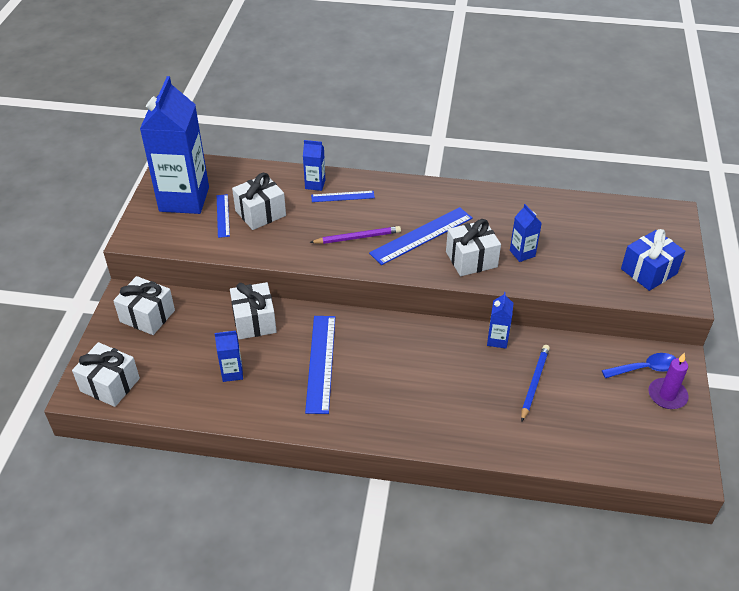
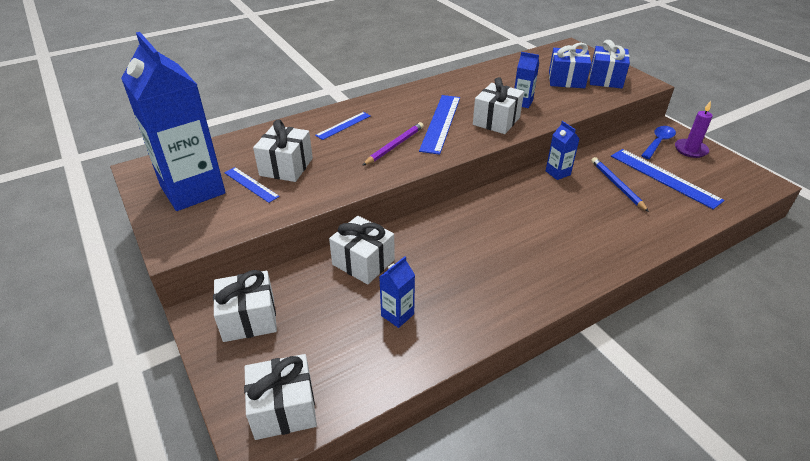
camera: 40 degrees left, 5 degrees down
(315, 184) = (308, 127): blue carton -> none
(321, 363) = (461, 260): blue ruler -> blue ruler (664, 177)
(604, 251) = (566, 80): none -> blue gift

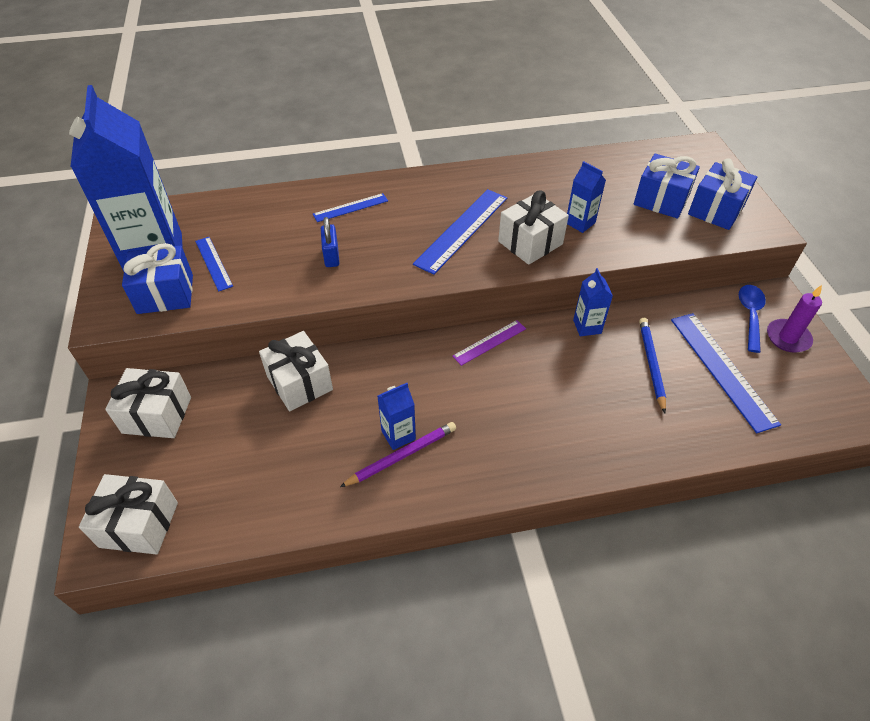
camera: 20 degrees right, 10 degrees up
(221, 215) = (165, 294): none -> blue gift
(286, 167) = (260, 249): white gift -> none
(350, 159) = (331, 256): none -> blue padlock
(394, 146) = (390, 250): purple pencil -> purple pencil (401, 456)
(397, 315) = (299, 457): blue carton -> blue carton (398, 435)
(495, 199) = (489, 342): none -> purple ruler
(658, 142) = (750, 315): blue spoon -> blue spoon turned 45 degrees counterclockwise

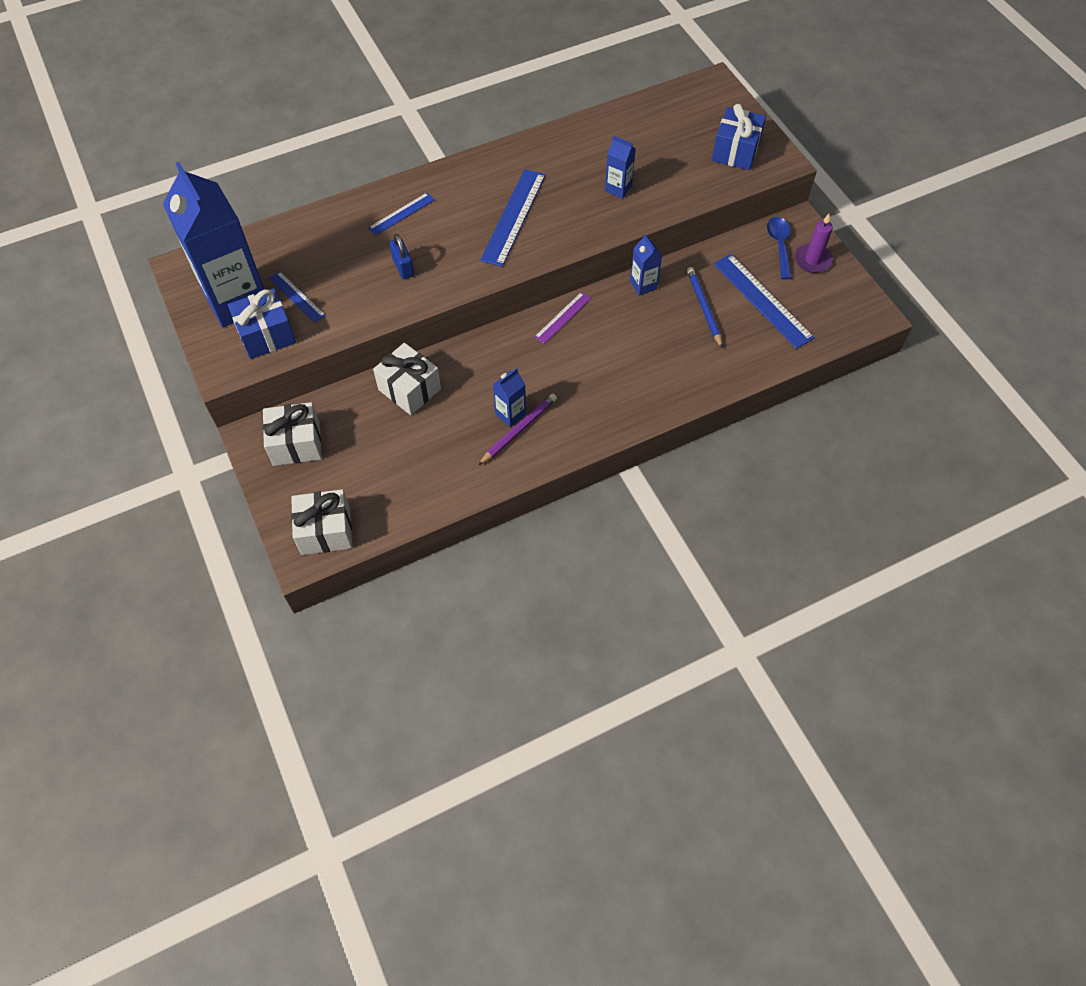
camera: 15 degrees left, 10 degrees up
(530, 243) = (578, 218): white gift -> none
(661, 200) = (685, 150): blue gift -> none

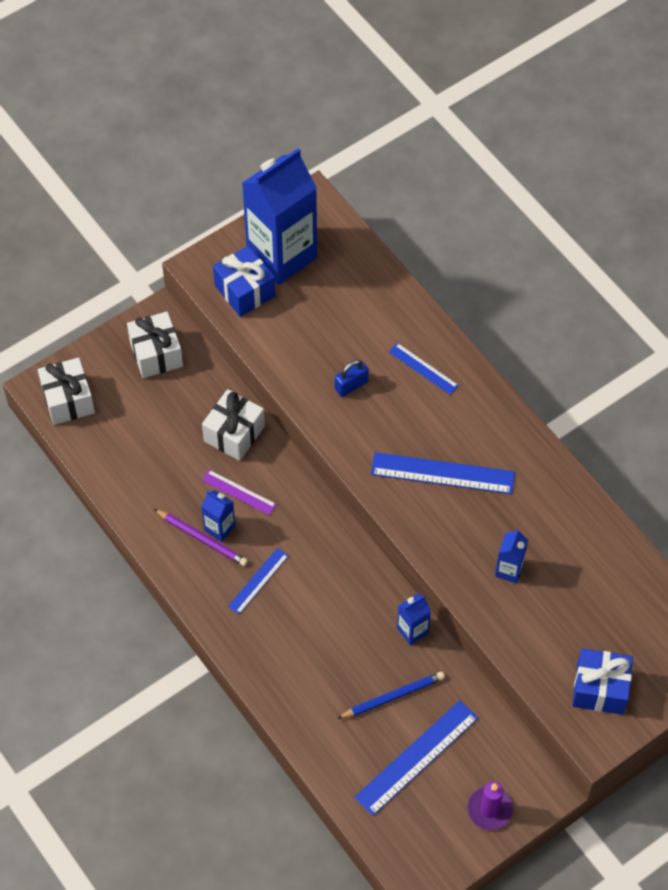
camera: 80 degrees right, 0 degrees up
(296, 296) = (295, 303): blue ruler -> blue ruler (258, 581)
(563, 317) = (351, 557): purple ruler -> purple ruler (239, 492)
(779, 245) = (504, 771): blue spoon -> none

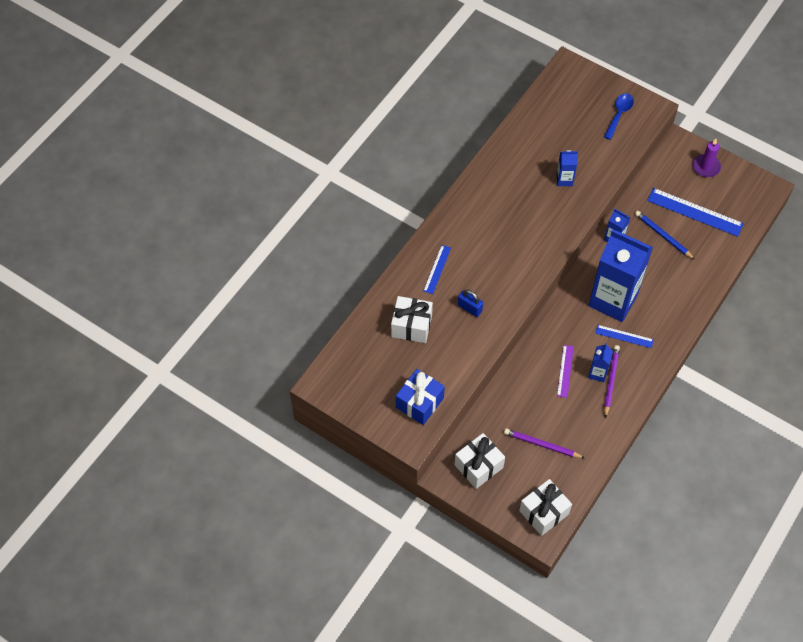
camera: 110 degrees left, 0 degrees up
(152, 429) = (542, 445): none -> purple pencil
(234, 434) = (521, 390): white gift -> white gift (411, 326)
(282, 256) = (378, 388): blue carton -> blue carton (613, 300)
(442, 473) = (513, 234): blue ruler -> none
(600, 689) = (619, 114): blue gift -> blue spoon

